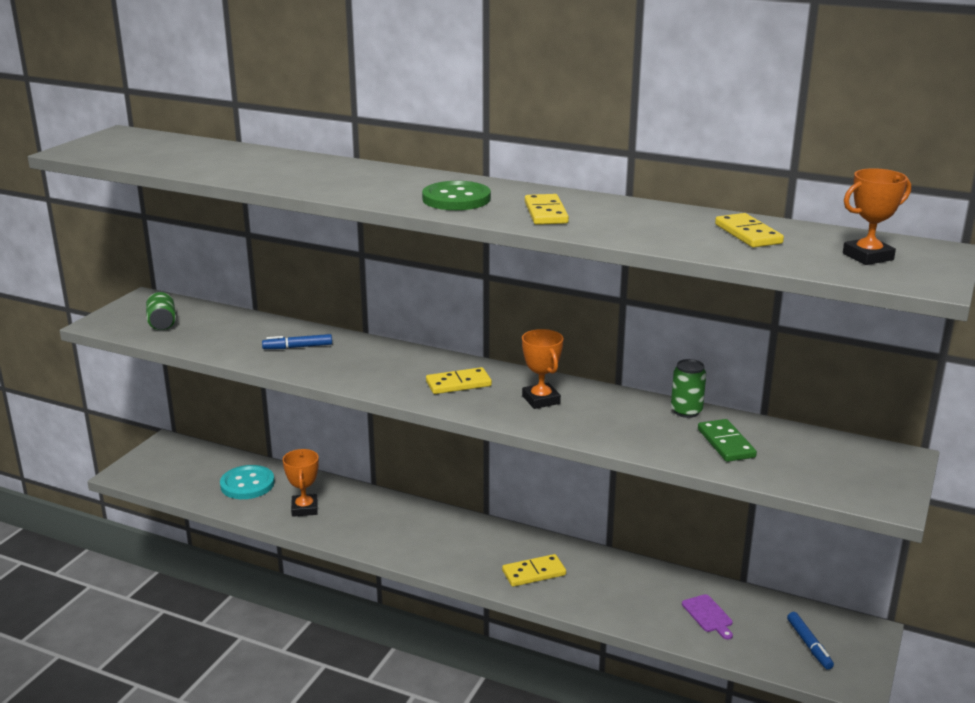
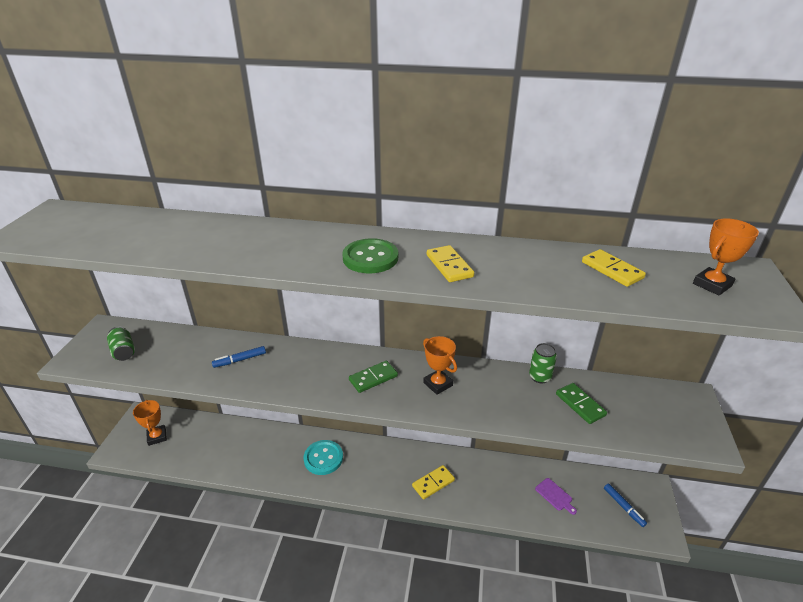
camera: 15 degrees left, 10 degrees up
(247, 484) = (211, 442): turquoise button -> turquoise button (323, 458)
(304, 508) = (259, 457): orange trophy -> orange trophy (157, 437)
(458, 384) = (373, 378): yellow domino -> green domino

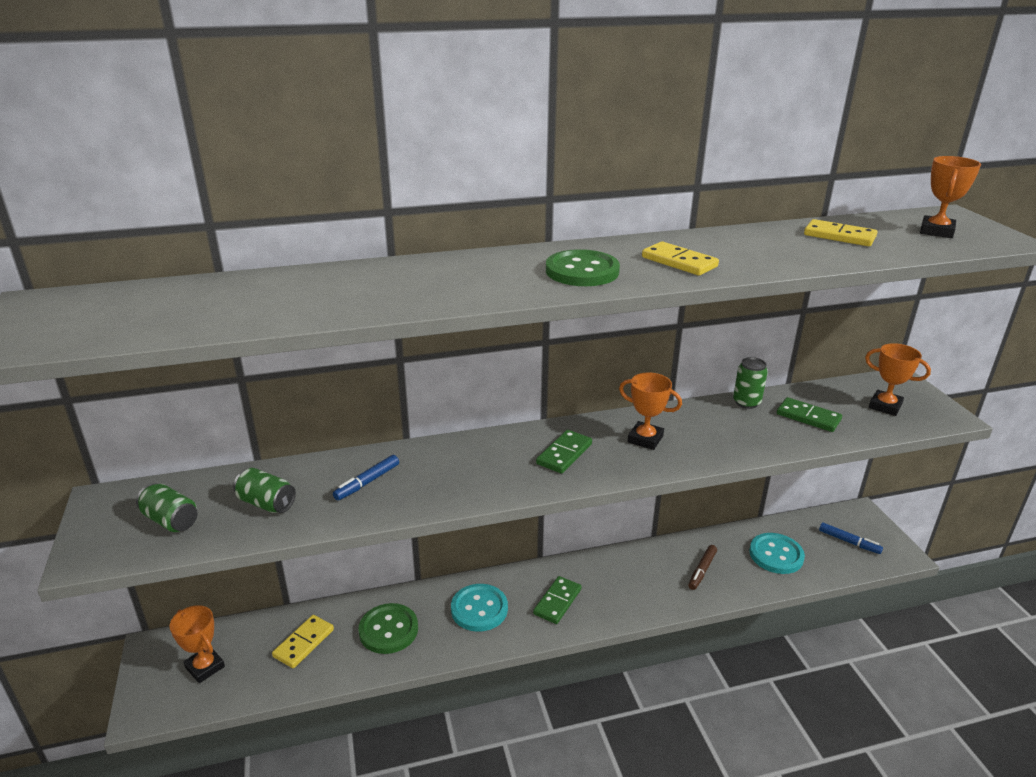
camera: 25 degrees left, 5 degrees down
(177, 356) = (266, 503): none -> green can
(263, 452) = (388, 630): none -> green button
(374, 472) = (557, 602): none -> green domino
(433, 483) = (636, 589): yellow domino -> yellow domino (303, 643)
(489, 487) = (702, 570): none -> brown marker
(555, 495) = (776, 555): purple cutting board -> turquoise button
(657, 415) = (885, 406): none -> orange trophy

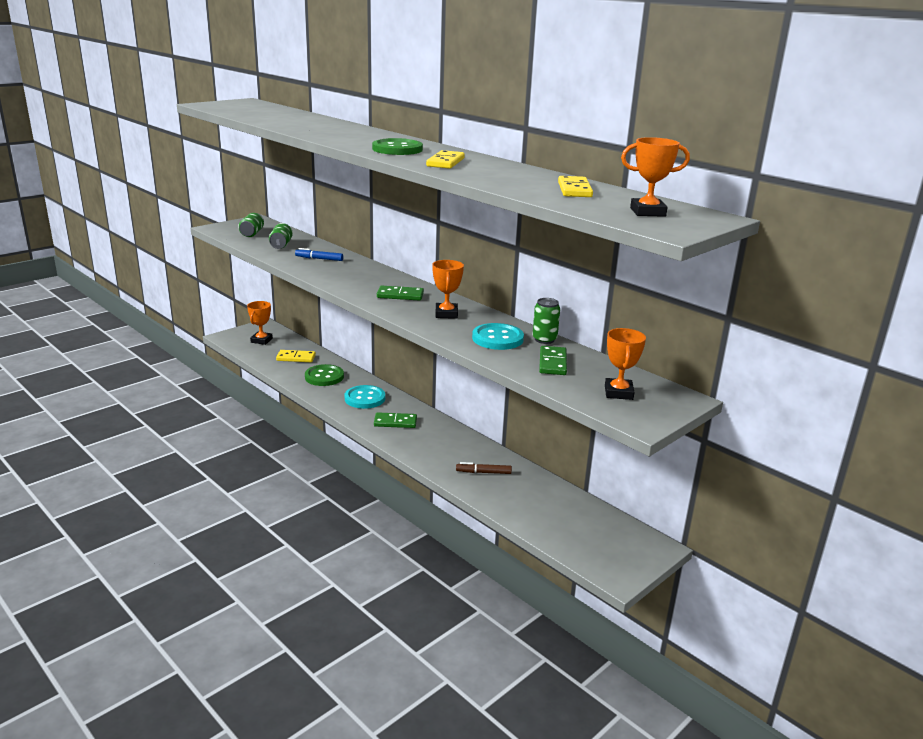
camera: 60 degrees right, 5 degrees down
(776, 555) = (540, 505): turquoise button -> turquoise button (497, 338)
(849, 542) = (602, 543): blue marker -> none

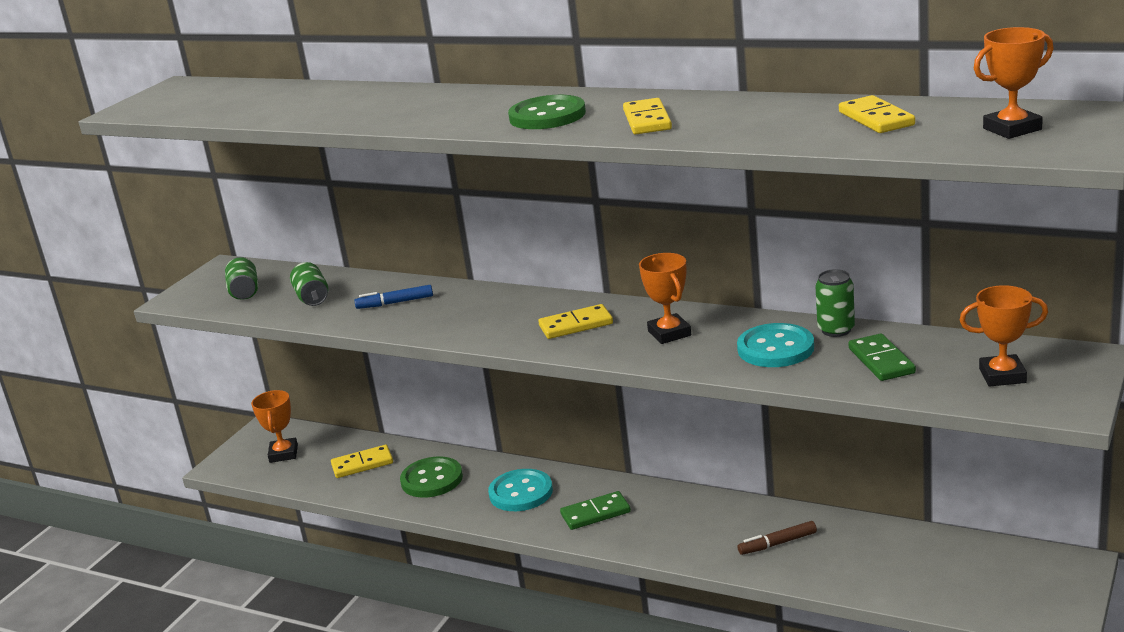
camera: 15 degrees left, 0 degrees up
(400, 295) = (576, 325): green domino -> yellow domino
(618, 392) = (1002, 376): orange trophy -> orange trophy turned 75 degrees counterclockwise

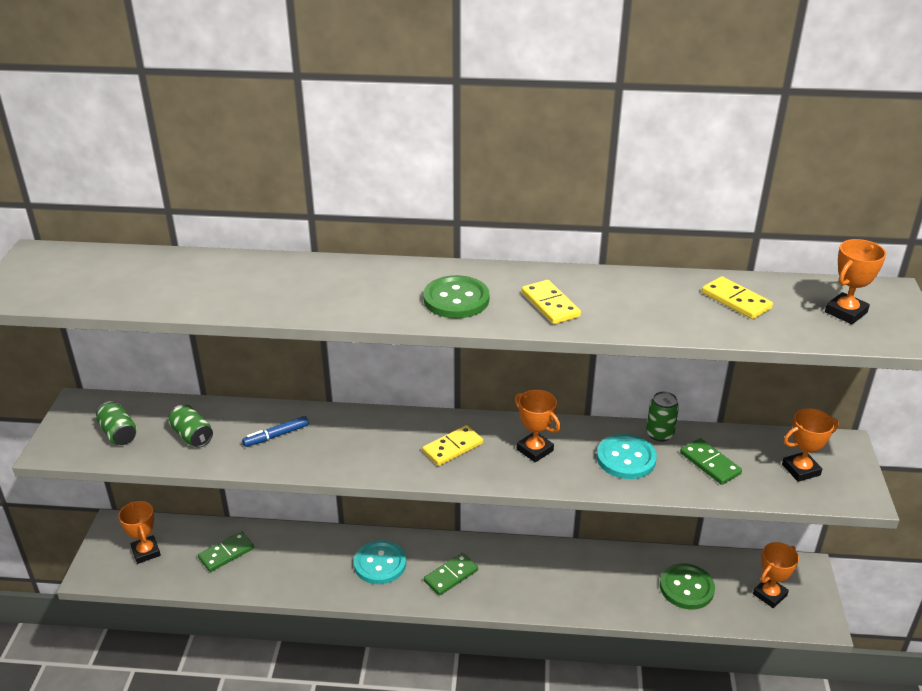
camera: 25 degrees left, 10 degrees up
(362, 464) = (226, 553): yellow domino -> green domino
(432, 479) = (297, 561): green button -> green button (686, 588)
(777, 544) = (602, 583): brown marker -> none
(1002, 584) = (769, 594): none -> orange trophy

